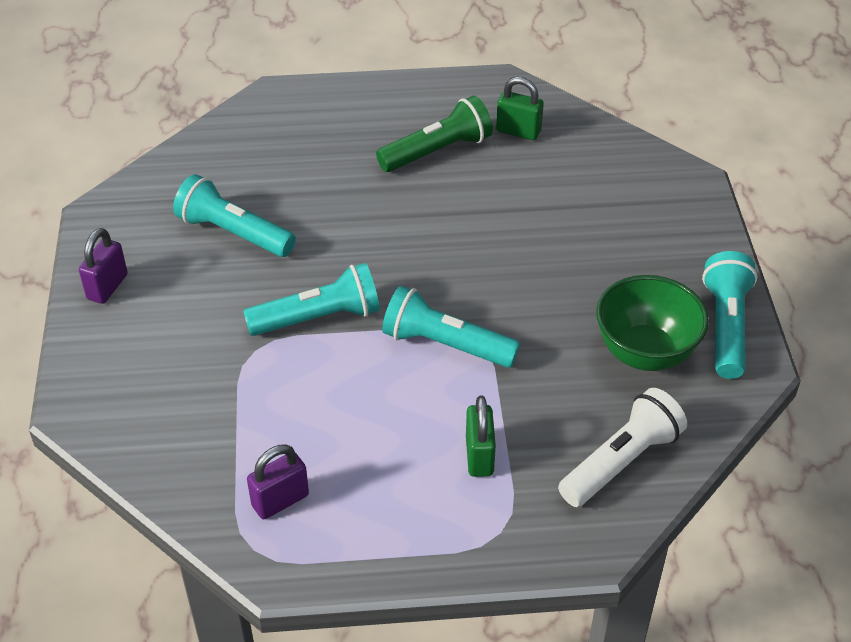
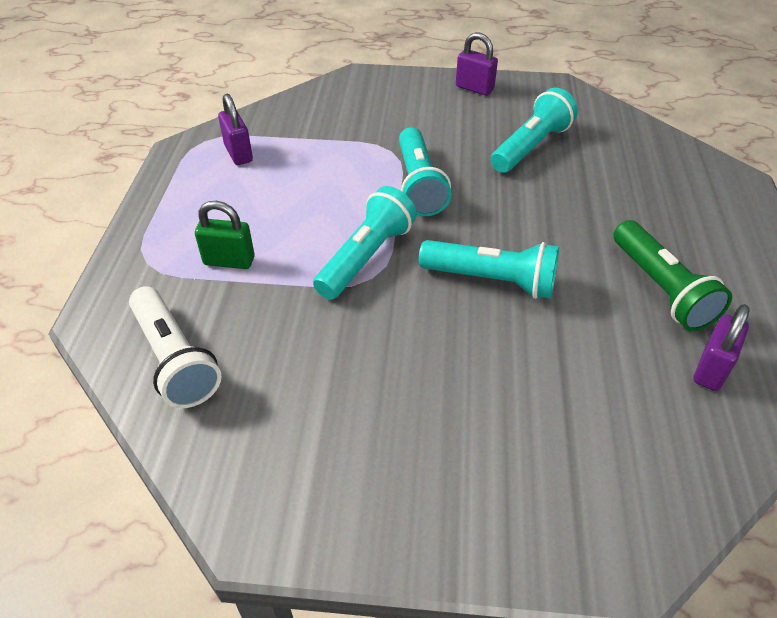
camera: 100 degrees right, 0 degrees up
(518, 131) = (711, 369): green padlock -> purple padlock
(645, 353) = (307, 415): green bowl -> none
(725, 327) = (324, 516): turquoise flashlight -> turquoise flashlight (491, 280)

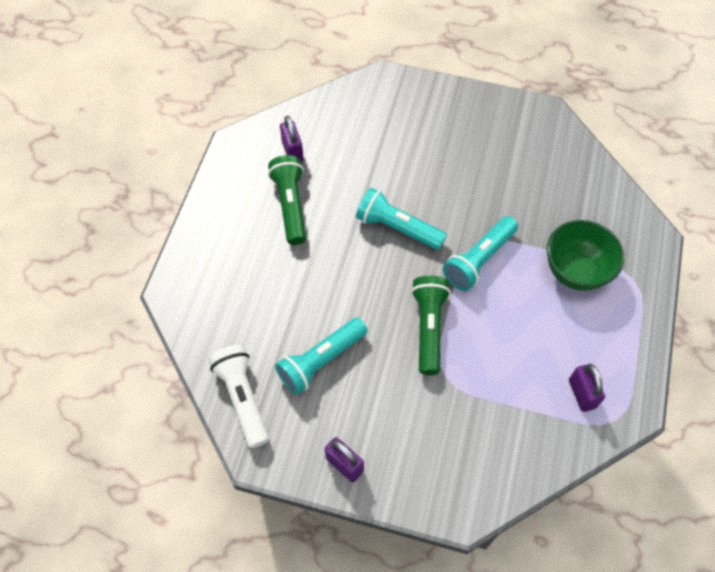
camera: 170 degrees left, 15 degrees up
(175, 359) = (599, 202): white flashlight -> white flashlight (242, 398)
(229, 261) = (575, 271): green padlock -> green bowl
(419, 184) = (428, 328): turquoise flashlight -> green flashlight
(711, 369) = (292, 151): purple padlock -> purple padlock turned 60 degrees counterclockwise

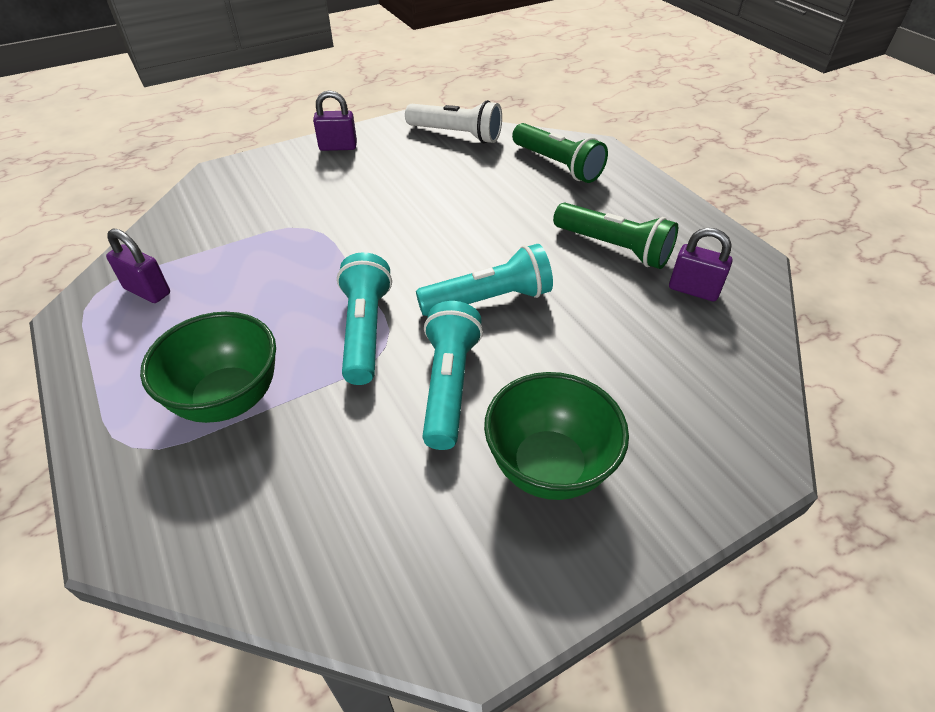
camera: 135 degrees right, 15 degrees down
(321, 361) = (427, 178): turquoise flashlight -> turquoise flashlight (448, 386)
(428, 328) = (358, 247): green flashlight -> green flashlight (557, 165)
(464, 135) = (548, 467): none -> green bowl

